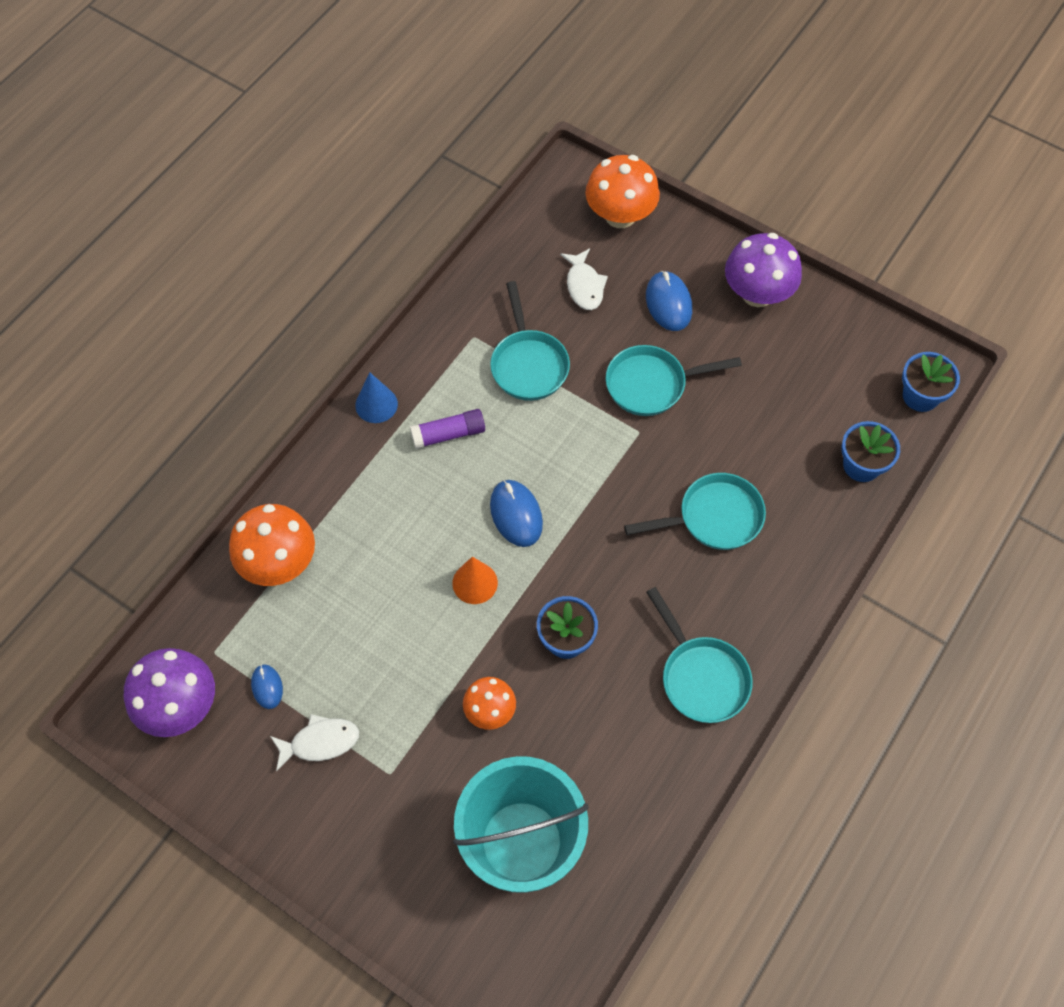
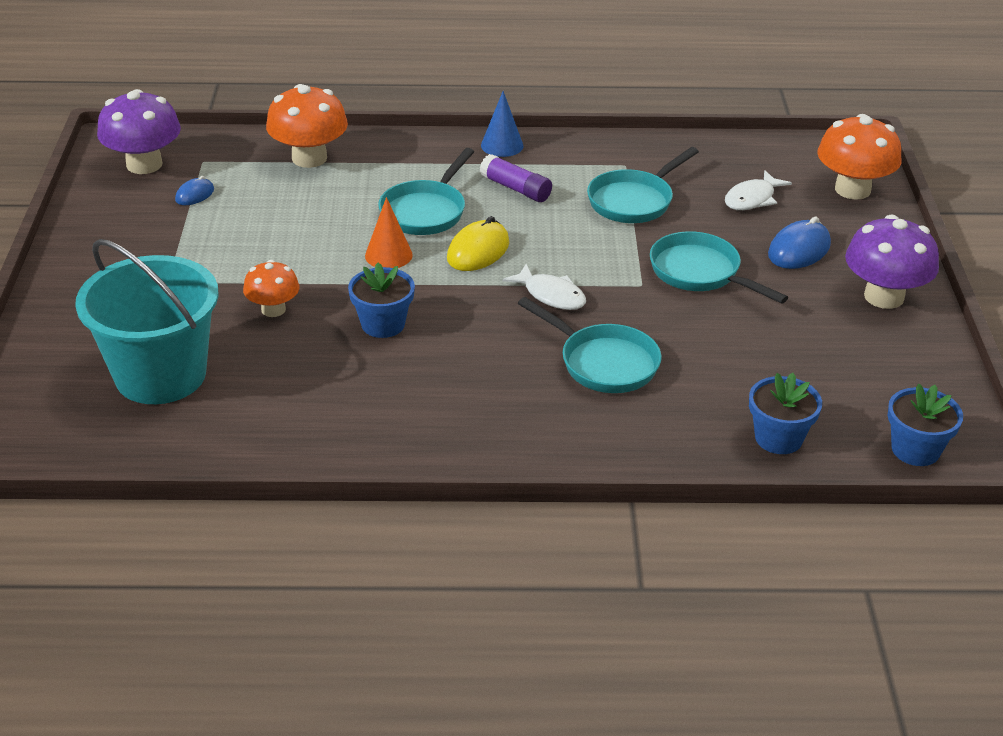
camera: 55 degrees right, 25 degrees down
(320, 742) = (168, 237): white fish -> white fish (551, 295)
(516, 514) = (478, 251): blue mouse -> yellow mouse
(701, 677) = (424, 419): turquoise pan -> turquoise pan (426, 211)

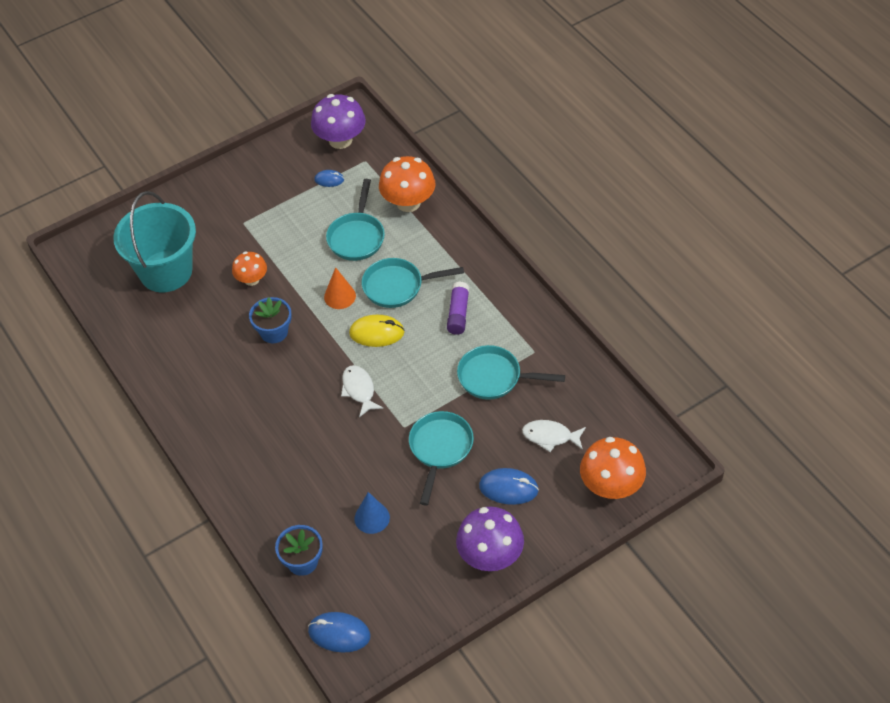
camera: 60 degrees right, 15 degrees up
(502, 145) = (502, 280): blue cone -> blue cone (372, 518)
(551, 295) = (359, 390): white fish -> white fish turned 150 degrees clockwise
(603, 363) = (312, 447): turquoise pan -> turquoise pan (357, 237)
(915, 450) = (339, 633): blue flower pot -> blue mouse

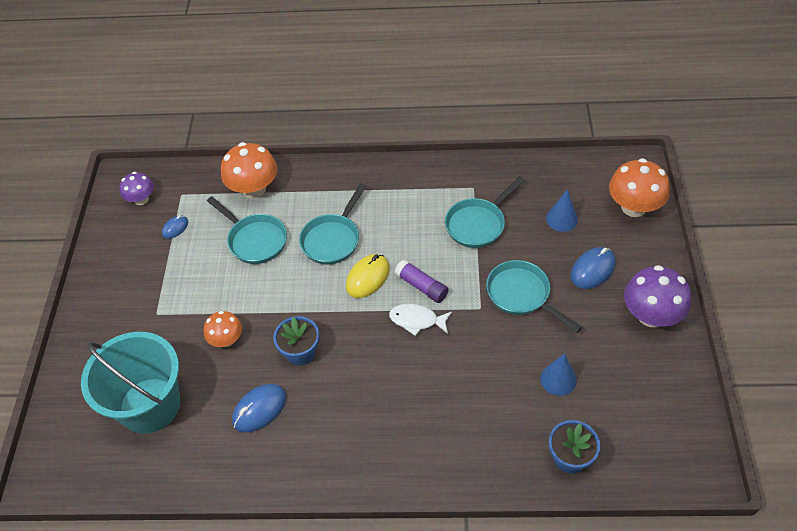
camera: 55 degrees left, 0 degrees up
(339, 633) = (665, 467): blue mouse -> blue mouse (259, 409)
(340, 140) = (141, 199): purple mushroom -> purple mushroom, size x0.60
(340, 296) = (306, 284): orange cone -> none
(458, 313) = (395, 214): purple glue stick -> purple glue stick (421, 286)
(550, 436) = (561, 219): white fish -> blue cone

